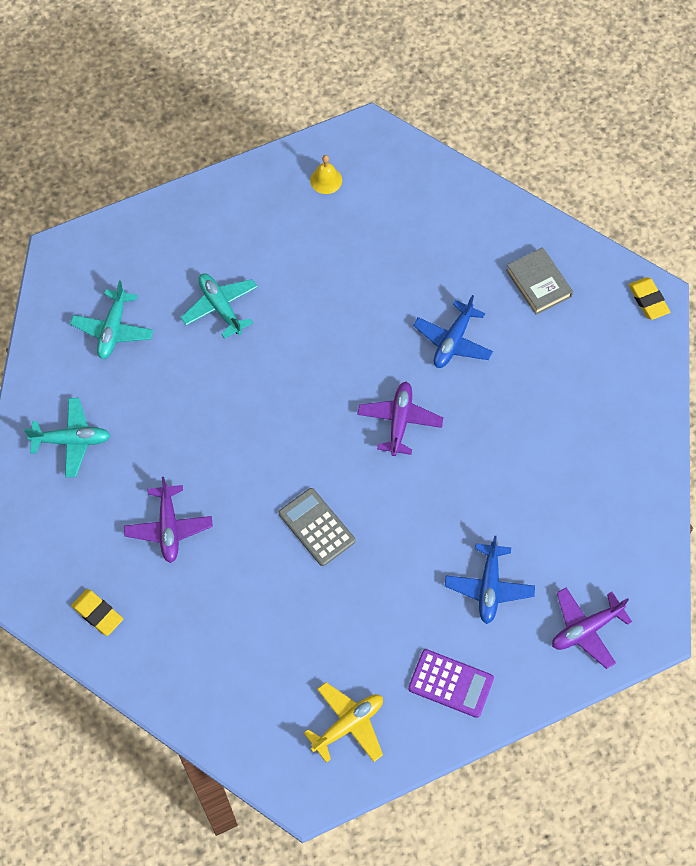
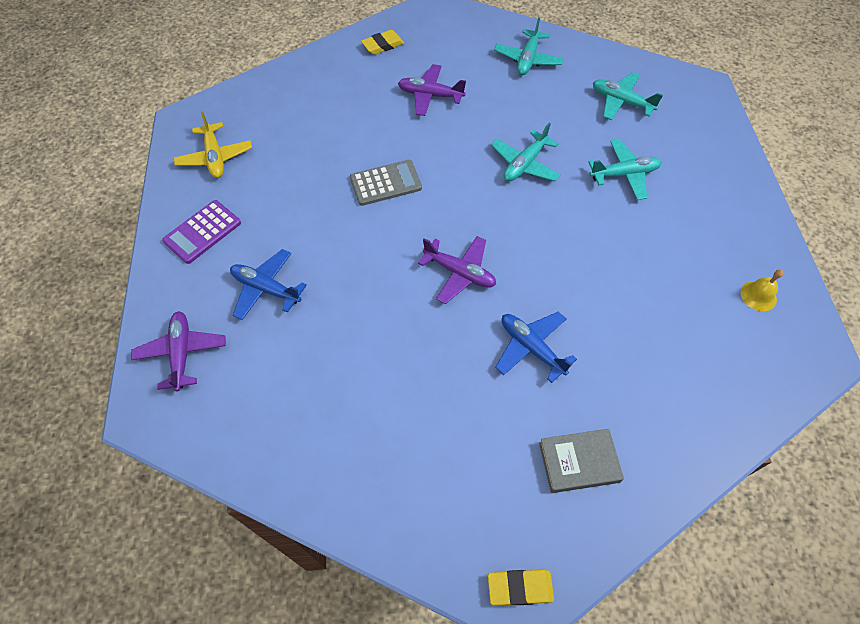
camera: 110 degrees right, 5 degrees down
(240, 401) = (524, 164): none -> turquoise plane

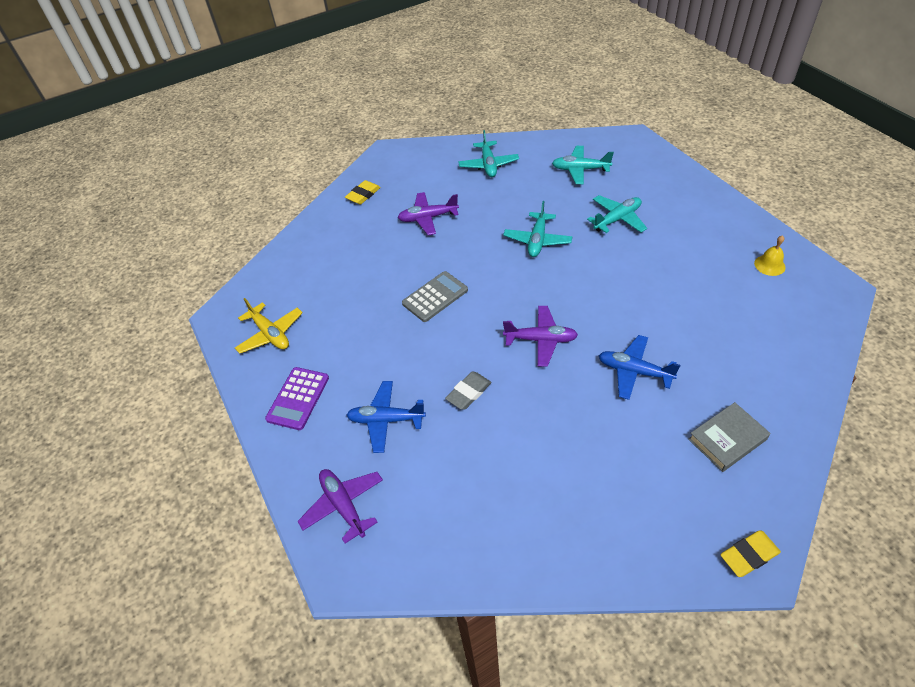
camera: 20 degrees left, 10 degrees down
(357, 296) = (468, 392): none -> grey eraser

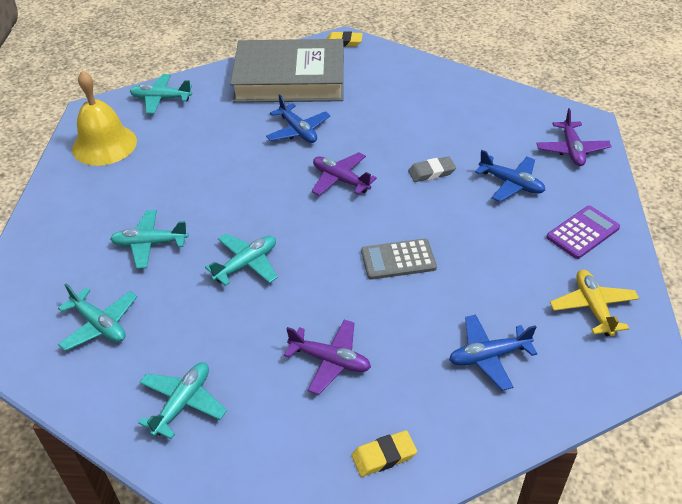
camera: 150 degrees left, 5 degrees down
(331, 266) = (488, 356): none -> blue plane
(727, 439) = (290, 79): grey book -> grey book, size x2.35
(769, 265) = (104, 145): yellow bell -> yellow bell, size x2.23
(805, 335) = (161, 99): none -> turquoise plane

